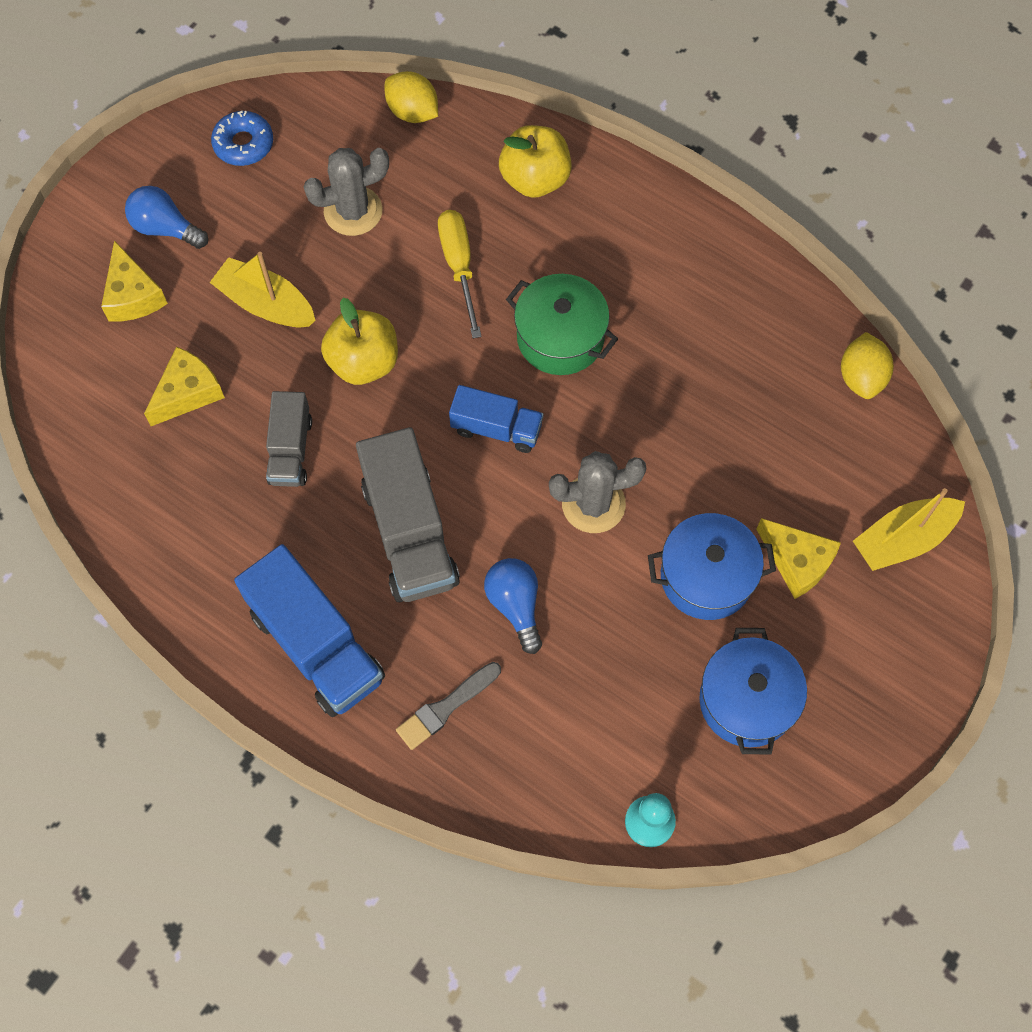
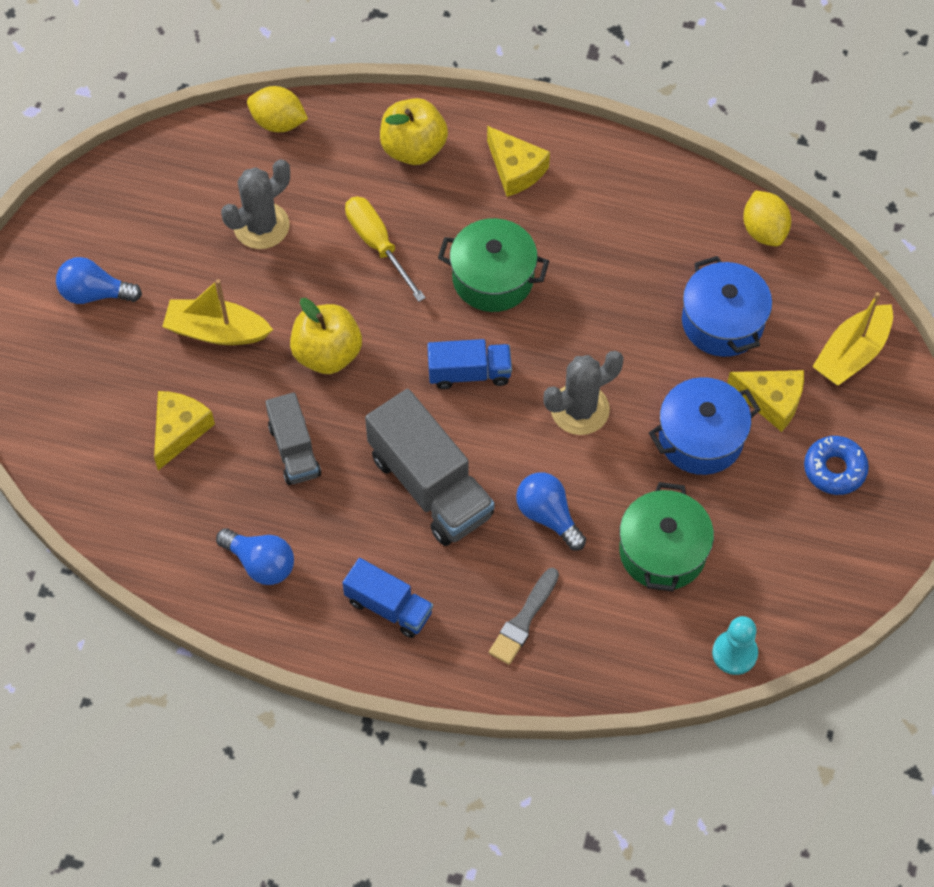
camera: 20 degrees left, 5 degrees down
(133, 295) = (90, 362): yellow cheese -> yellow cheese (515, 169)
(210, 555) = (260, 563): none -> blue light bulb
(243, 144) = (135, 197): blue donut -> blue donut (834, 469)
(316, 645) = (389, 607): blue truck -> blue truck, size x0.58
(618, 684) = (662, 551): none -> green pot
(747, 701) = (775, 528): blue pot -> blue pot (722, 322)

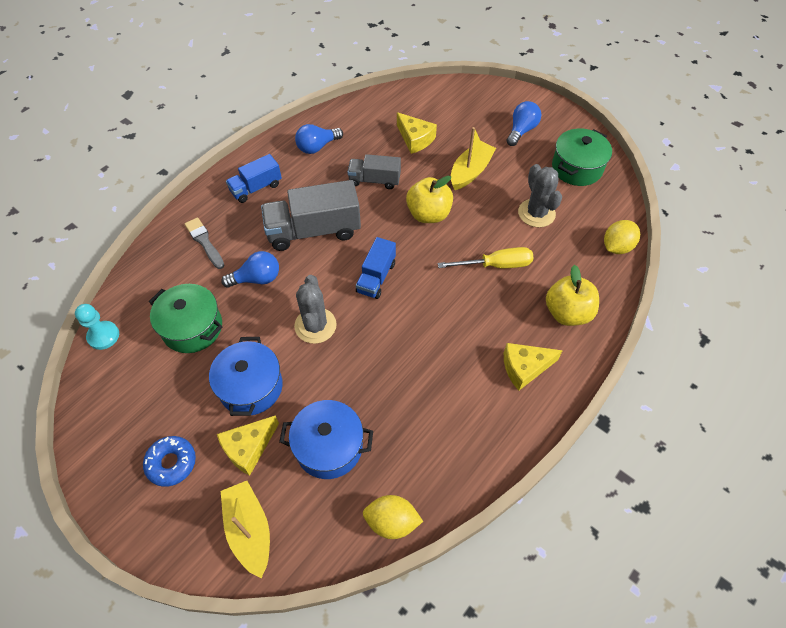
camera: 115 degrees right, 5 degrees down
(493, 278) = (439, 317): green pot -> green pot (577, 168)

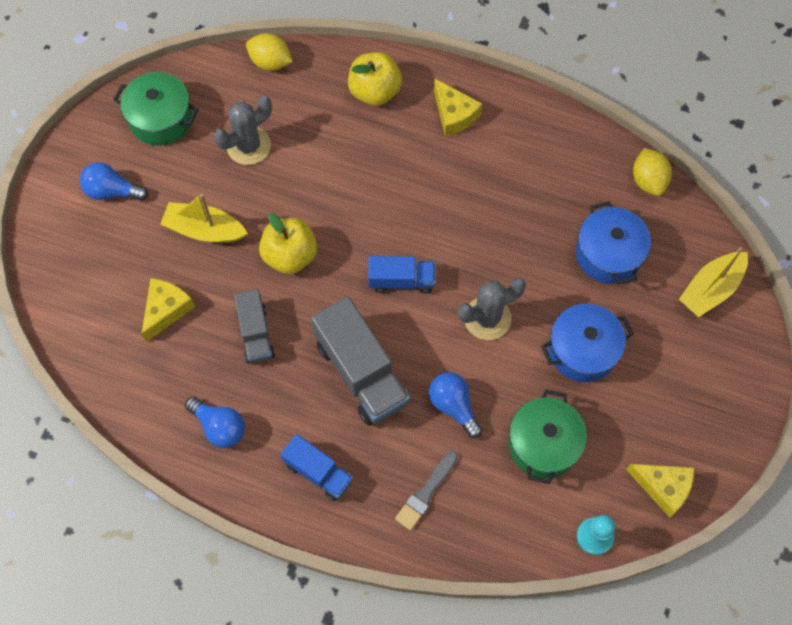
camera: 110 degrees left, 10 degrees up
(171, 463) = (689, 386): blue donut -> none
(248, 448) = (642, 323): yellow cheese -> yellow cheese (663, 487)
(495, 265) = (339, 168): yellow screwdriver -> none

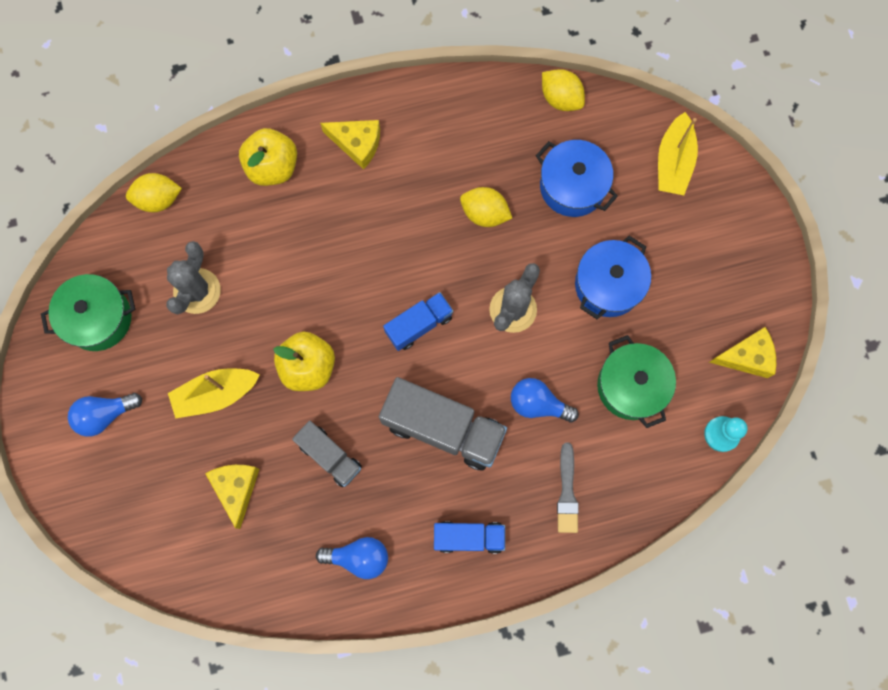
camera: 35 degrees left, 10 degrees up
(518, 230) = (484, 213): none -> yellow lemon

